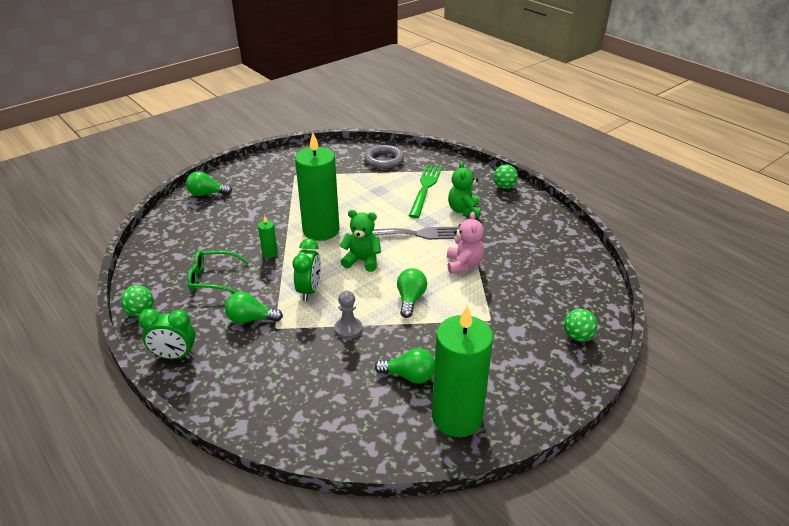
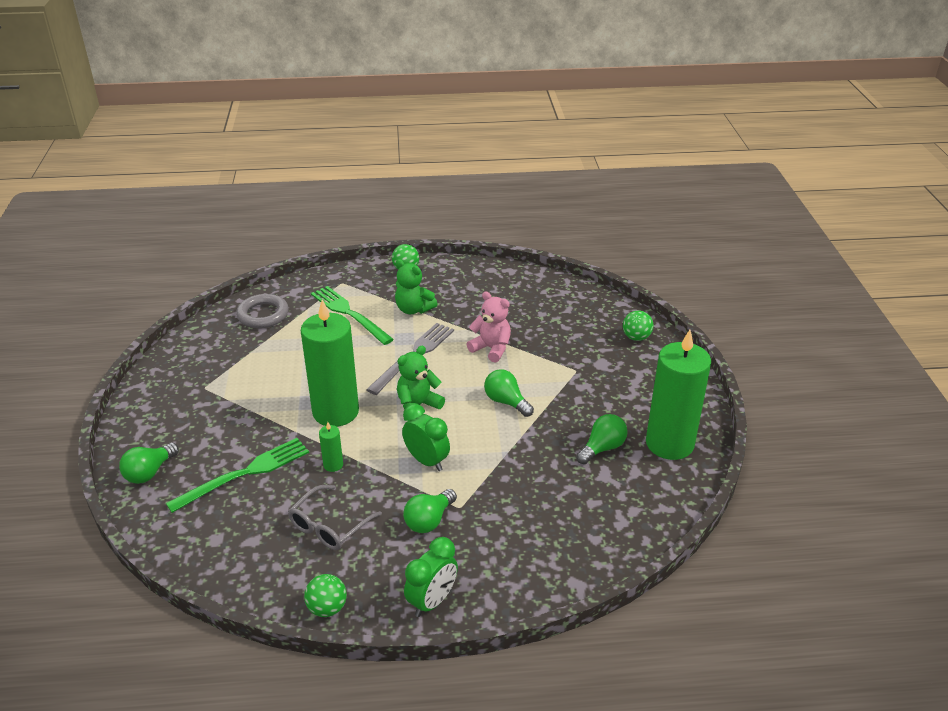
camera: 55 degrees left, 0 degrees up
(213, 279) = (330, 525): green glasses -> grey glasses
(233, 225) = (245, 473): none -> green fork
(348, 329) = (509, 458): grey pawn -> none

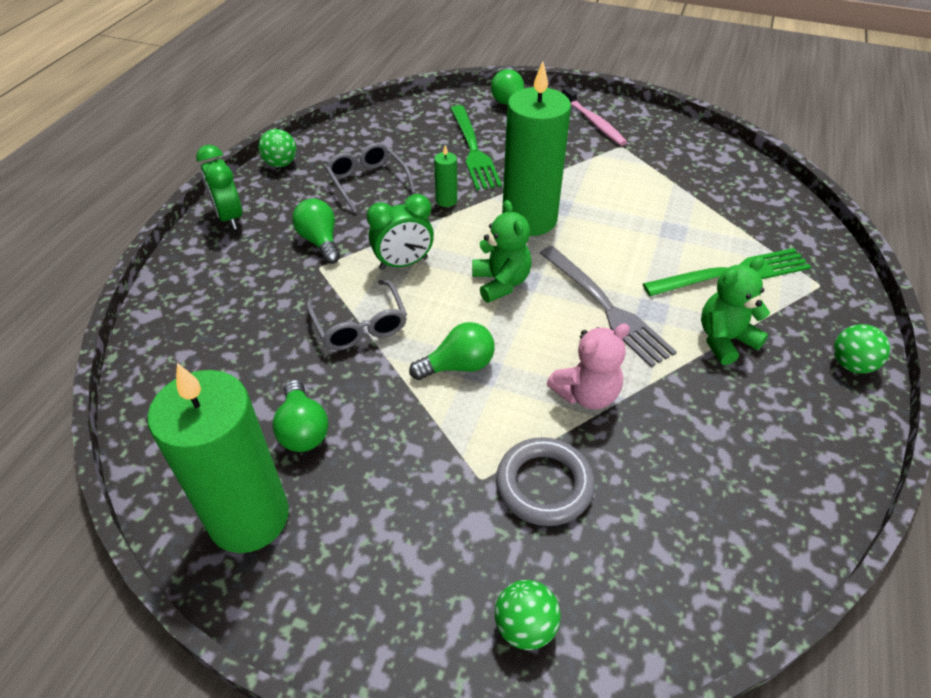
camera: 115 degrees right, 10 degrees up
(166, 411) = (593, 122): none -> pink toothbrush
(263, 315) = (752, 203): grey ring -> grey ring (544, 485)
(503, 459) = (359, 325): none -> grey glasses

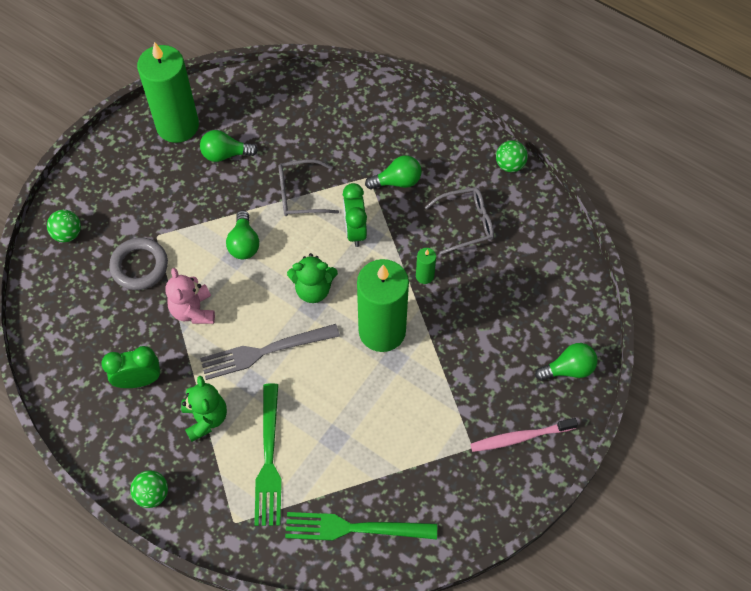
camera: 105 degrees right, 15 degrees up
(230, 217) = (444, 127): green clock -> green clock (139, 380)
(473, 150) = (495, 314): green fork -> green fork (354, 528)

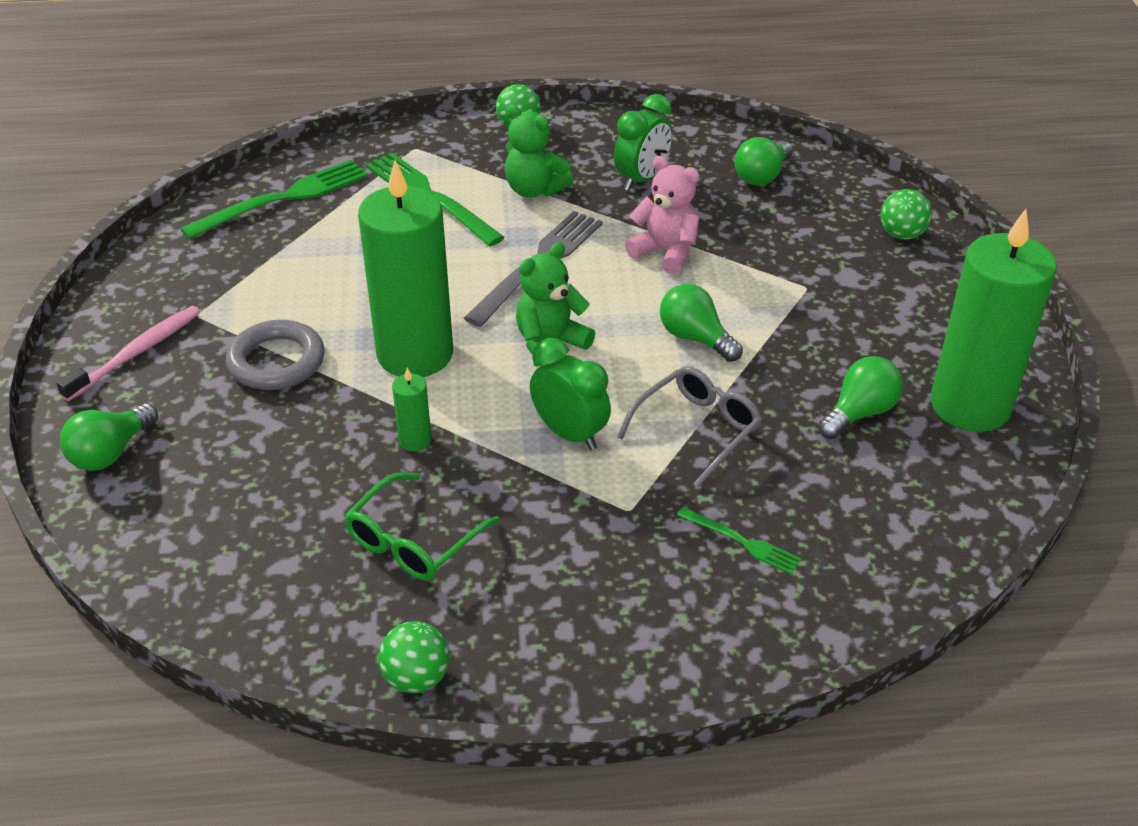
camera: 140 degrees right, 20 degrees down
(139, 266) = (781, 253): grey ring -> grey ring (276, 361)
(340, 134) = (742, 542): none -> green fork
(397, 181) = (579, 532): green light bulb -> green light bulb (762, 176)
(465, 223) = (414, 540): grey glasses -> green glasses

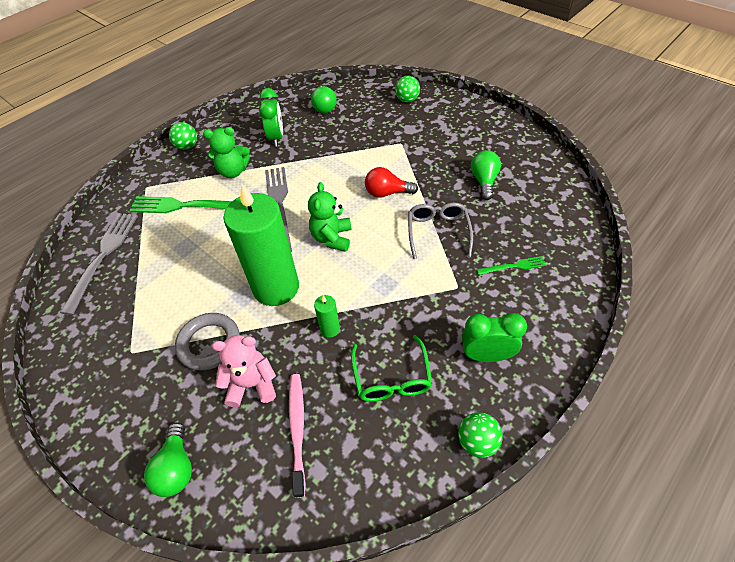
camera: 40 degrees left, 10 degrees up
(136, 353) = (120, 400): pink toothbrush -> pink toothbrush (297, 430)
(283, 198) = (103, 256): green fork -> grey fork
(569, 434) = (392, 272): green clock -> green clock (486, 355)
(665, 252) = (327, 164): pink teddy bear -> pink teddy bear (252, 384)
(695, 338) = (387, 193): green light bulb -> red light bulb
(970, 405) = (514, 152): green candle -> none

